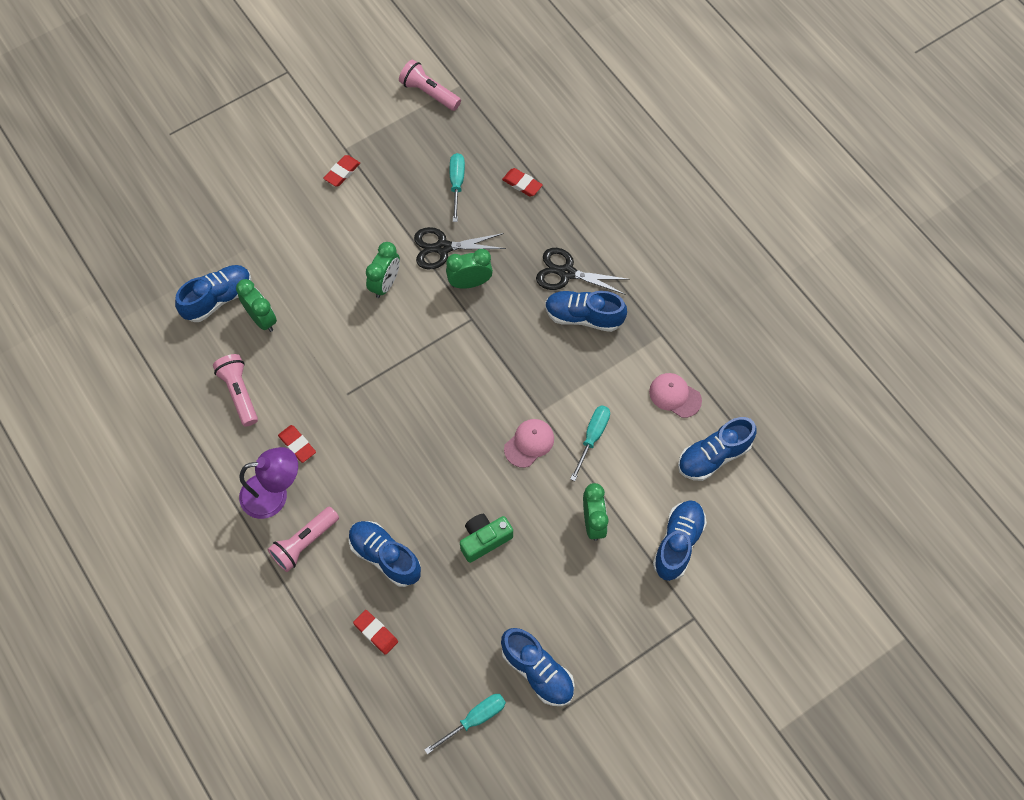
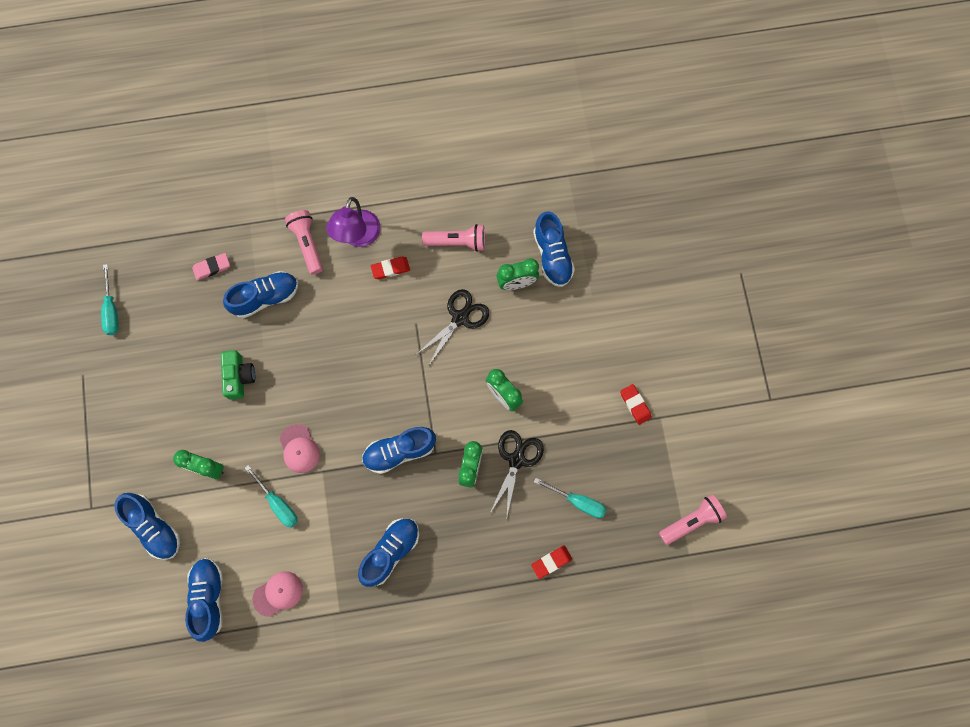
camera: 115 degrees right, 10 degrees up
(376, 633) = (212, 267): red eraser -> pink eraser
(537, 671) = (119, 370): blue shoe -> blue shoe (399, 451)
(566, 273) = (440, 558): black scissors -> black scissors (460, 318)

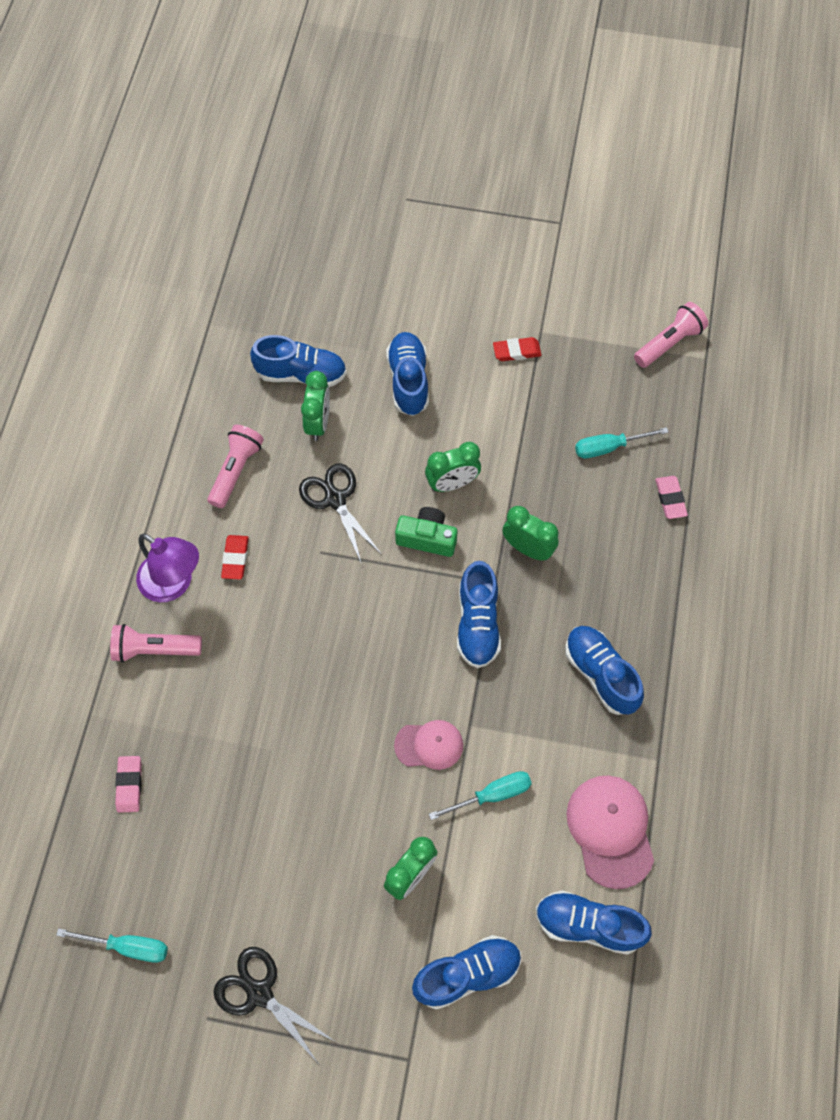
camera: 70 degrees left, 10 degrees down
(239, 377) = (301, 794): green camera -> green camera (427, 538)
(265, 297) = (204, 726): blue shoe -> blue shoe (408, 381)
(278, 593) = (610, 830): pink cap -> pink cap, size x1.59
(516, 459) = (536, 495): black scissors -> black scissors (259, 993)
(551, 562) = (670, 499): red eraser -> pink eraser
(578, 501) = (609, 447): turquoise screwdriver -> turquoise screwdriver turned 150 degrees counterclockwise
(691, 521) = (669, 343): pink flashlight -> pink flashlight turned 60 degrees clockwise

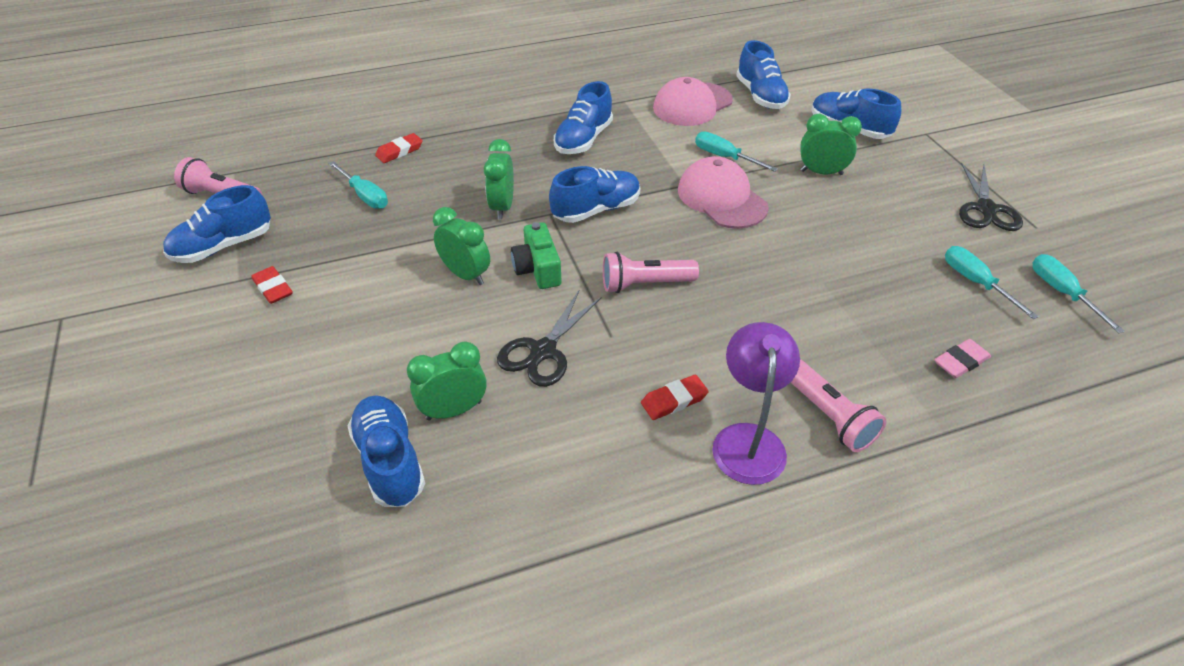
camera: 120 degrees left, 20 degrees down
(187, 880) = (975, 282): none -> turquoise screwdriver
(236, 470) = (568, 458): pink flashlight -> pink flashlight (645, 284)
(408, 381) = (353, 356): blue shoe -> blue shoe (223, 246)
(429, 745) = (721, 198): pink cap -> pink cap, size x1.59
(670, 499) = (399, 151): pink eraser -> red eraser

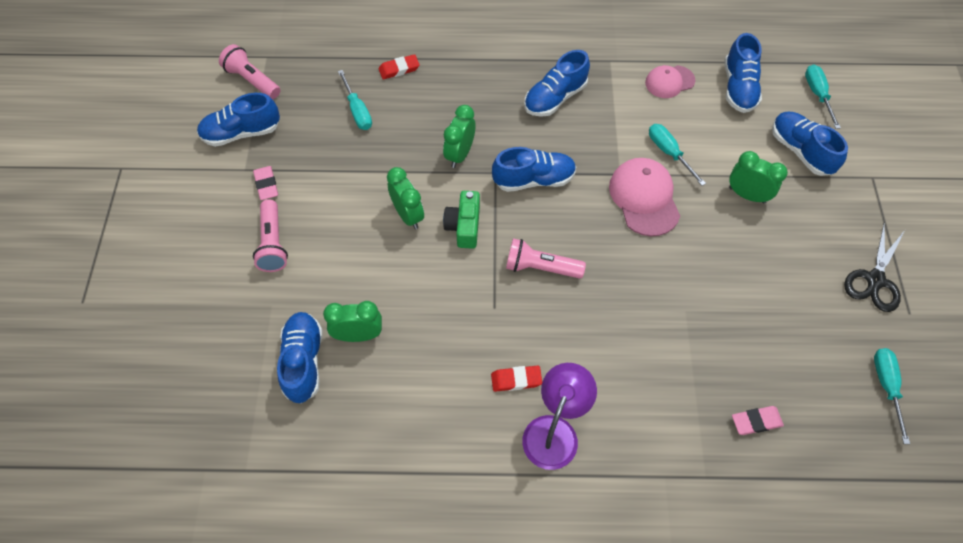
camera: 20 degrees right, 15 degrees up
(273, 288) = (266, 185): red eraser -> pink eraser
(543, 351) = (438, 305): black scissors -> none
(692, 104) = (669, 82): pink cap -> pink cap, size x0.63
(828, 415) = (624, 432): pink flashlight -> pink flashlight (273, 243)
(975, 282) = (816, 352): turquoise screwdriver -> turquoise screwdriver (817, 95)

